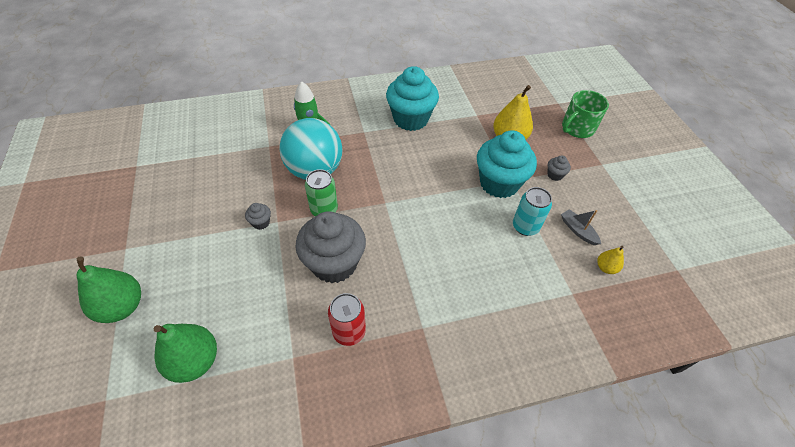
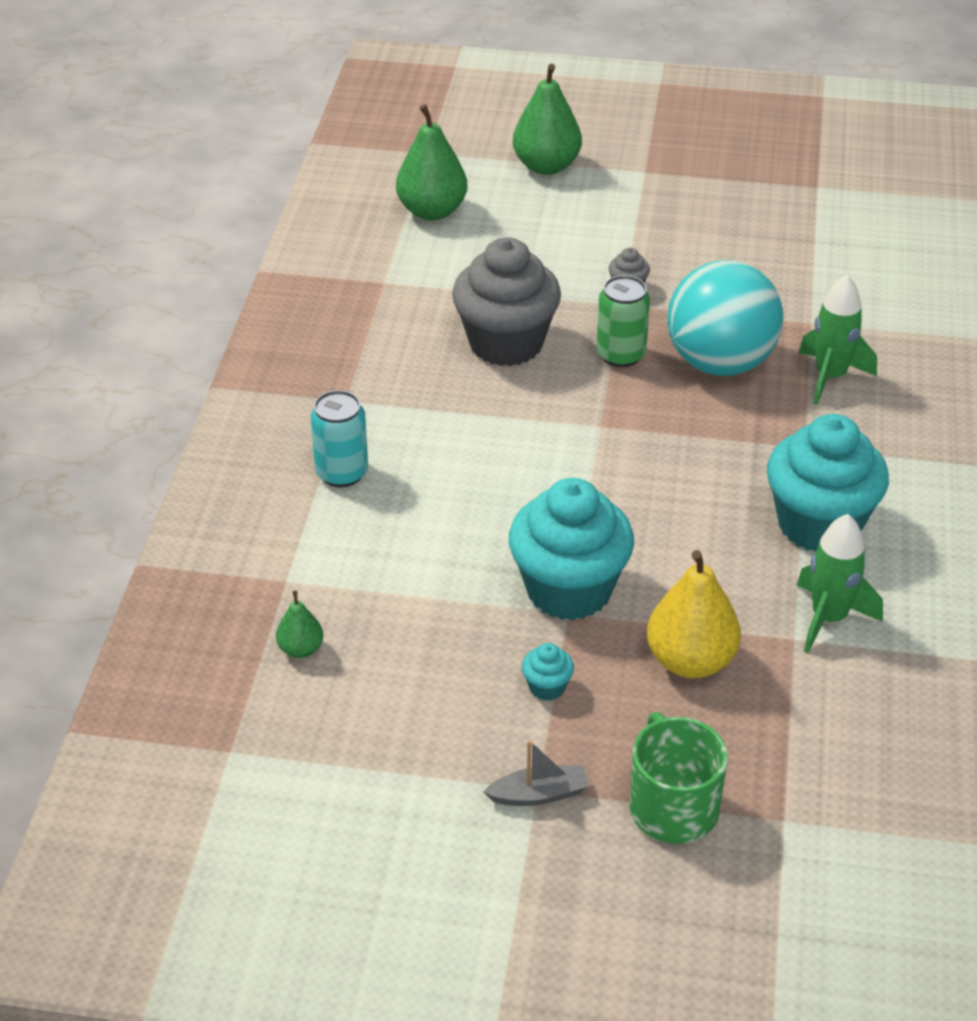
camera: 115 degrees right, 10 degrees down
(349, 331) = (387, 333): red can -> none
(460, 108) = (828, 618): none -> green rocket
(525, 226) = (447, 582): turquoise can -> turquoise can (342, 473)
(554, 175) = (547, 687): grey cupcake -> turquoise cupcake
(578, 230) = (396, 652): grey boat -> grey boat (539, 794)
(606, 267) = (301, 649): yellow pear -> green pear

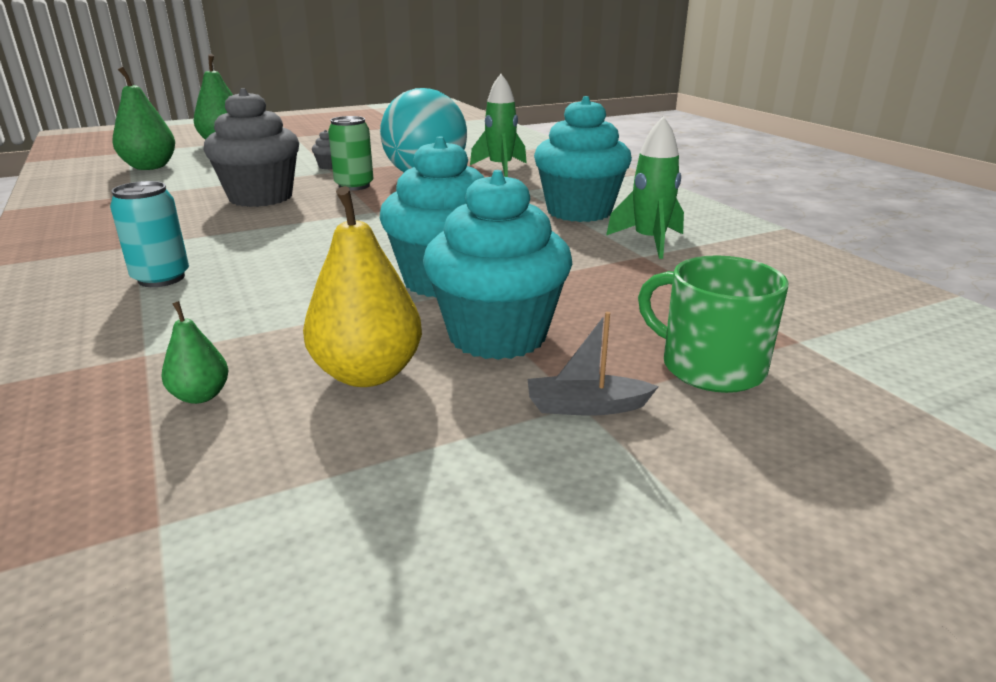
camera: 35 degrees left, 15 degrees down
(539, 794) = (586, 406): grey boat -> grey boat turned 135 degrees counterclockwise
(547, 687) = (497, 336): turquoise cupcake -> turquoise cupcake, size x2.49
(690, 661) = (591, 286): yellow pear -> yellow pear (367, 374)

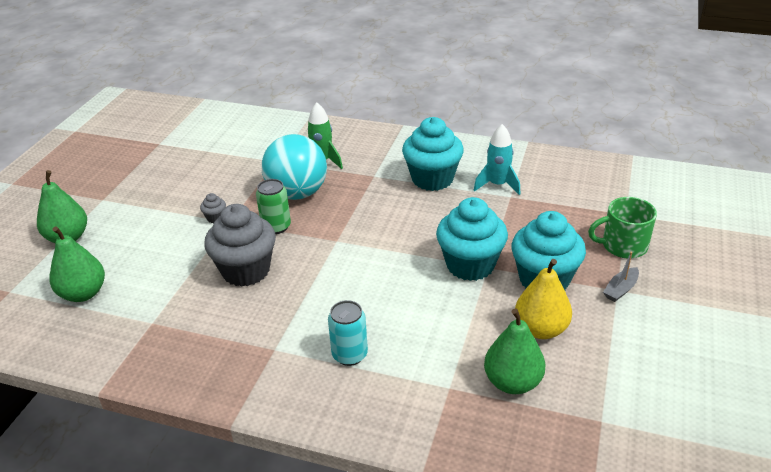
camera: 45 degrees left, 10 degrees up
(201, 396) = (512, 382): green pear -> green pear, size x1.96
(649, 242) = (497, 185): green rocket -> turquoise rocket

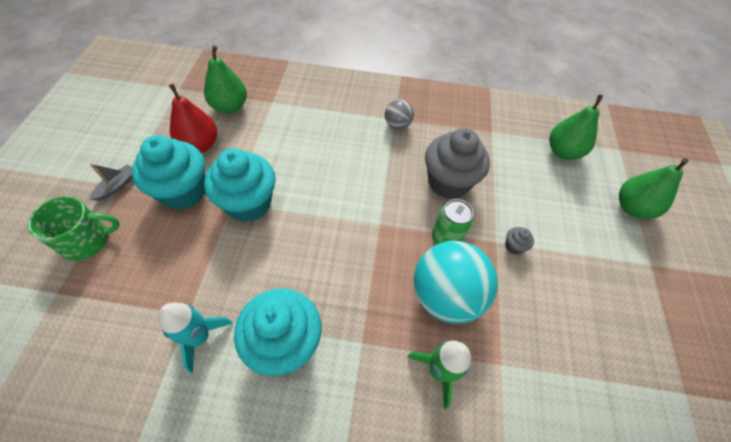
camera: 165 degrees right, 20 degrees up
(275, 340) = (397, 125): none -> grey ball
(349, 355) = (341, 118): turquoise can -> none
(540, 329) = (200, 145): yellow pear -> red pear

